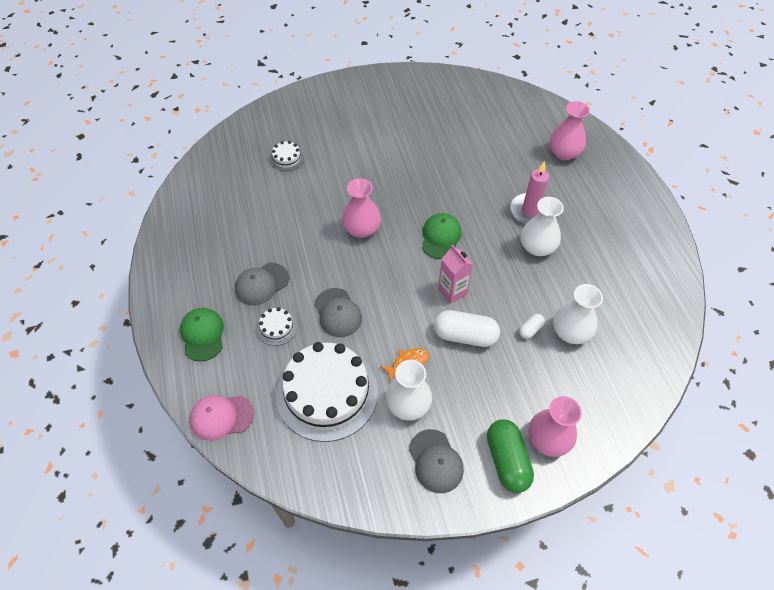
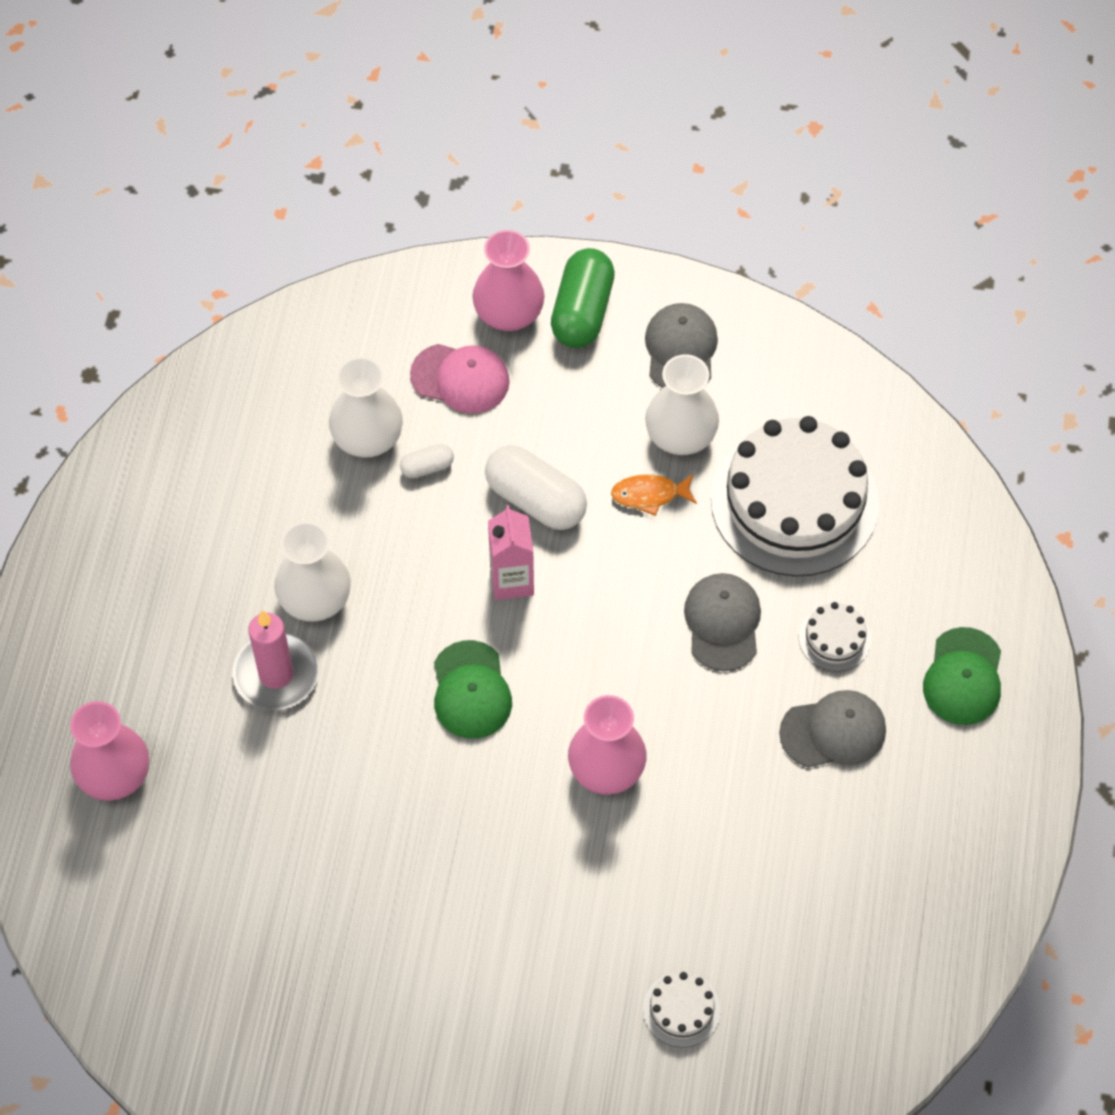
camera: 155 degrees left, 5 degrees up
(221, 417) = (967, 531): pink cap -> pink cap (460, 378)
(441, 237) = (471, 690): green cap -> green cap turned 45 degrees counterclockwise

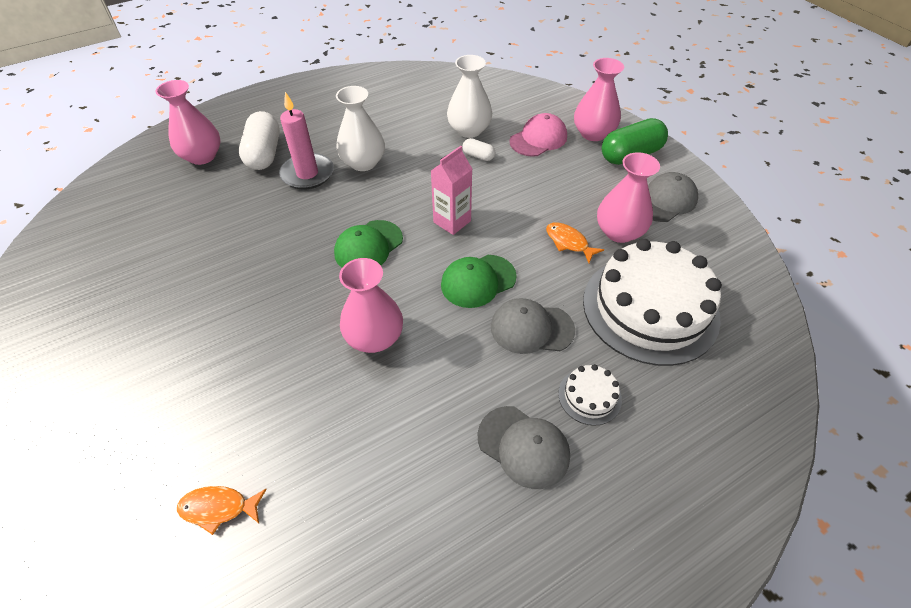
camera: 50 degrees right, 10 degrees down
(460, 378) = (538, 139): pink cap -> pink cap turned 105 degrees counterclockwise
(536, 500) = (509, 202): white capsule -> white capsule (264, 154)
(680, 435) = (619, 232): white vase -> pink vase
(681, 1009) = (218, 508): white cake -> orange fish
(722, 623) = (531, 328): grey cap -> grey cap turned 135 degrees counterclockwise
(963, 677) = (655, 504): green cap -> green cap (478, 281)

